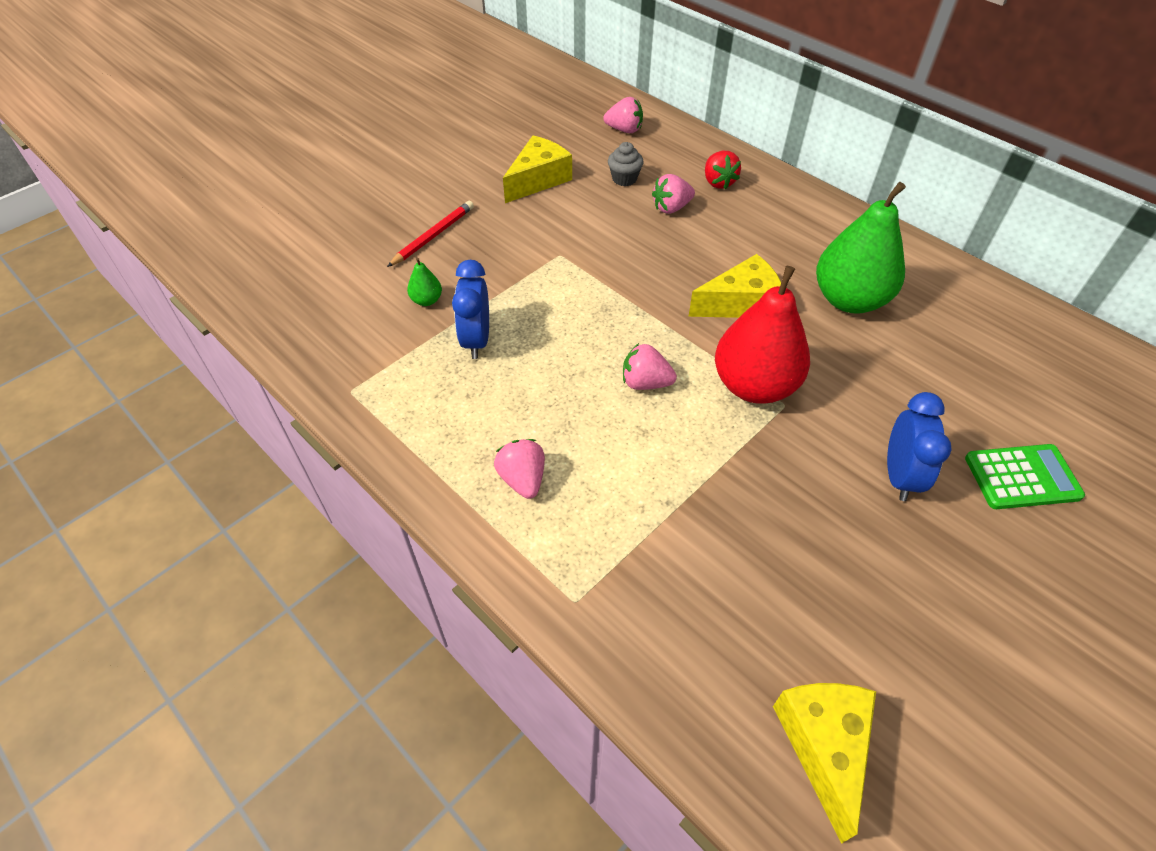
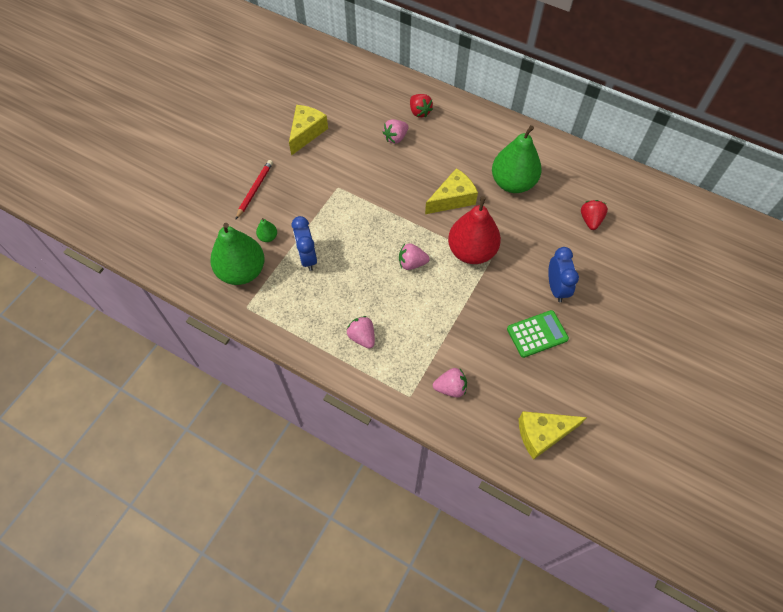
camera: 15 degrees left, 10 degrees up
(367, 339) = (242, 271): none -> green pear
(624, 130) = (350, 81): pink strawberry -> pink strawberry (450, 387)
(624, 179) = (360, 121): grey cupcake -> none
(823, 746) = (542, 434): yellow cheese -> yellow cheese turned 90 degrees counterclockwise
(981, 380) = (590, 220): none -> red strawberry
(1022, 477) = (616, 274): green calculator -> green calculator (537, 334)

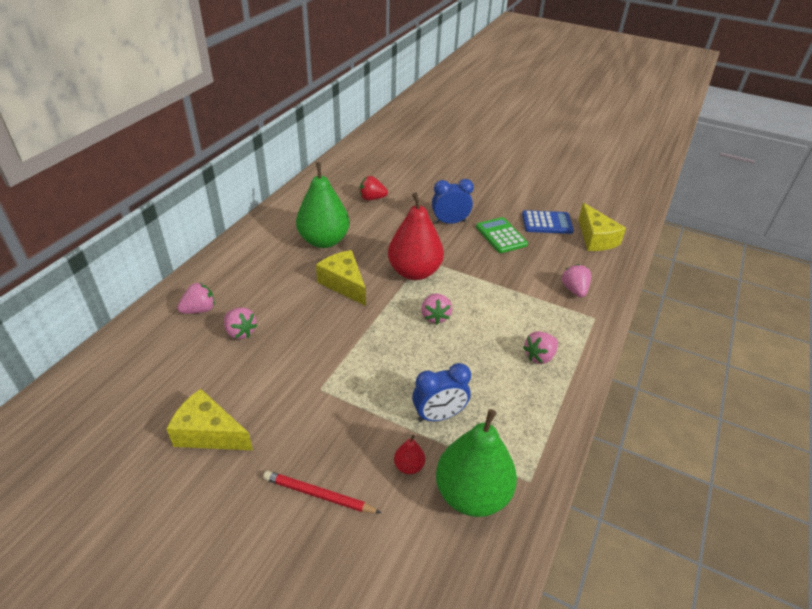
camera: 95 degrees left, 20 degrees down
(268, 237) = (409, 466): green pear -> red pear
(419, 112) = (199, 310): red strawberry -> pink strawberry
(567, 386) = (547, 223): none -> blue calculator

